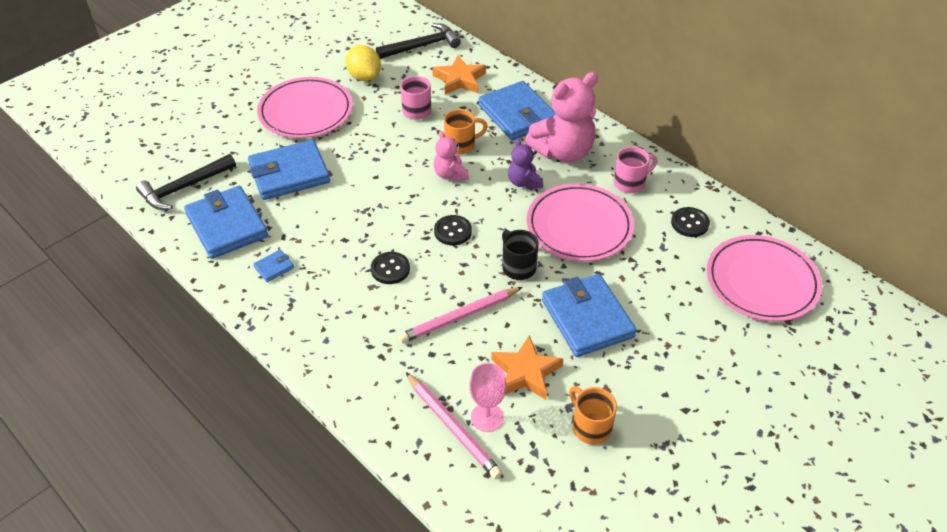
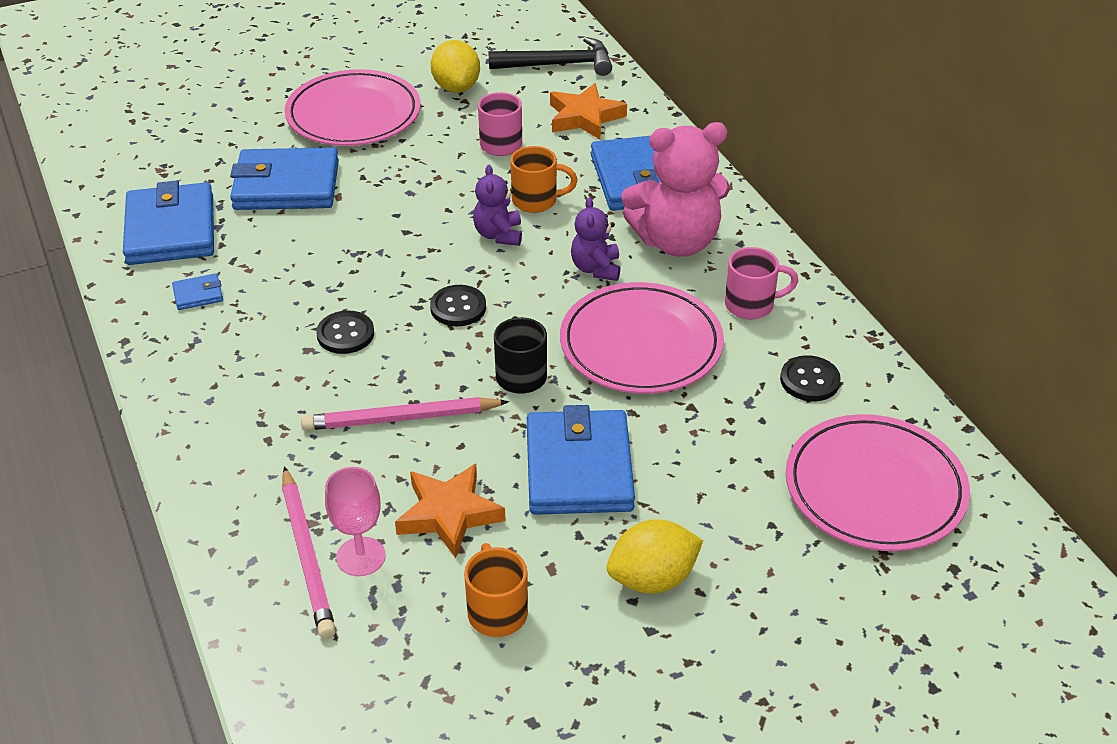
camera: 20 degrees right, 5 degrees down
(184, 188) = (146, 173): black hammer -> none
(450, 174) = (498, 235): pink teddy bear -> purple teddy bear
(669, 377) = (652, 579): none -> yellow lemon

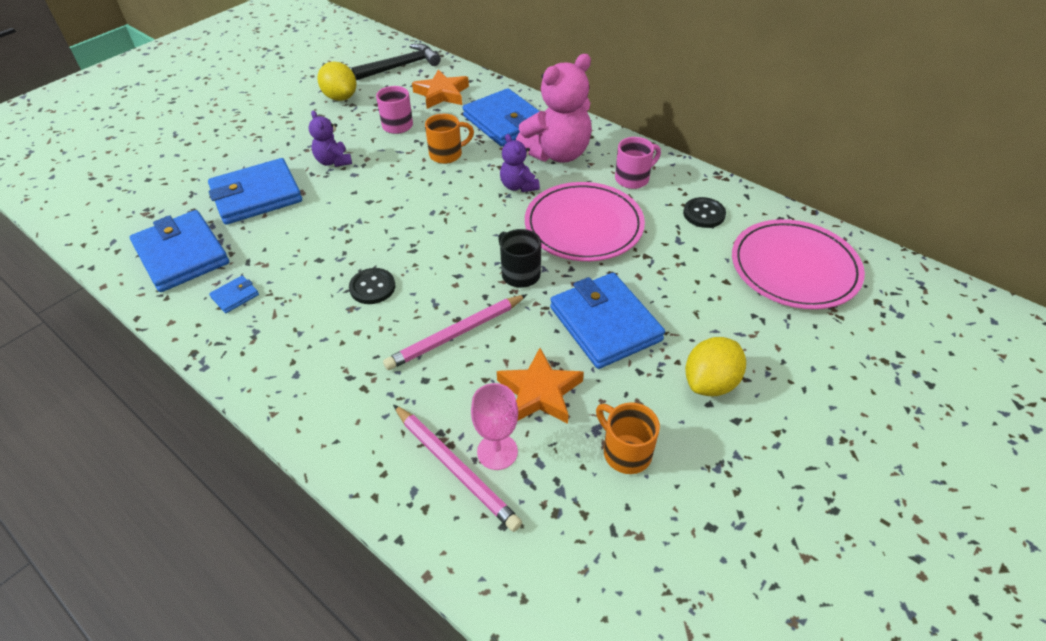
camera: 25 degrees left, 5 degrees up
(353, 114) = (277, 134): pink plate -> none
(458, 307) = (443, 241): black button -> none
(498, 235) = (437, 184): purple teddy bear -> purple teddy bear (333, 161)

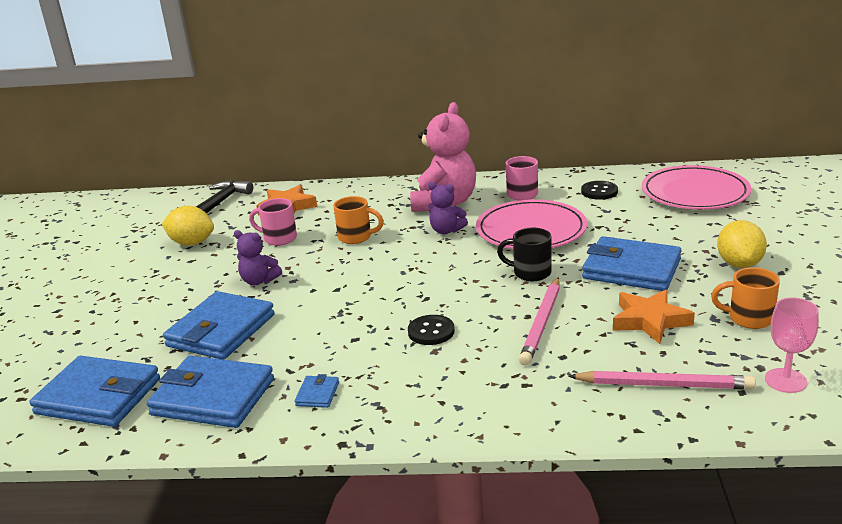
camera: 35 degrees left, 20 degrees down
(447, 154) = (356, 237): orange mug -> orange mug turned 75 degrees clockwise
(497, 451) = (675, 362): pink goblet -> pink goblet (785, 380)
(505, 122) = (372, 202): blue wallet -> blue wallet (98, 396)

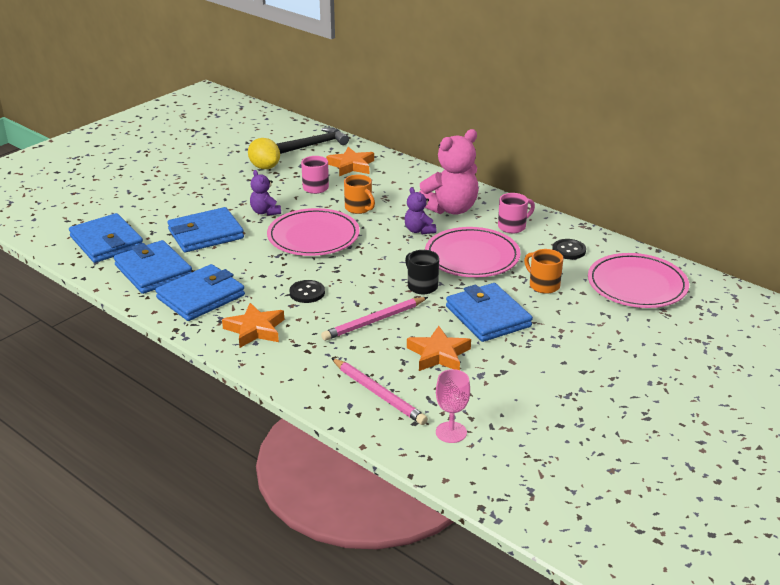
camera: 35 degrees right, 5 degrees up
(317, 394) = (201, 297): blue wallet -> blue wallet, size x2.38
(350, 280) = (313, 236): none -> pink plate
(436, 394) = (255, 329): none -> orange star
(739, 264) = (565, 350): yellow lemon -> none
(749, 318) = (501, 387): orange mug -> orange mug (543, 285)

